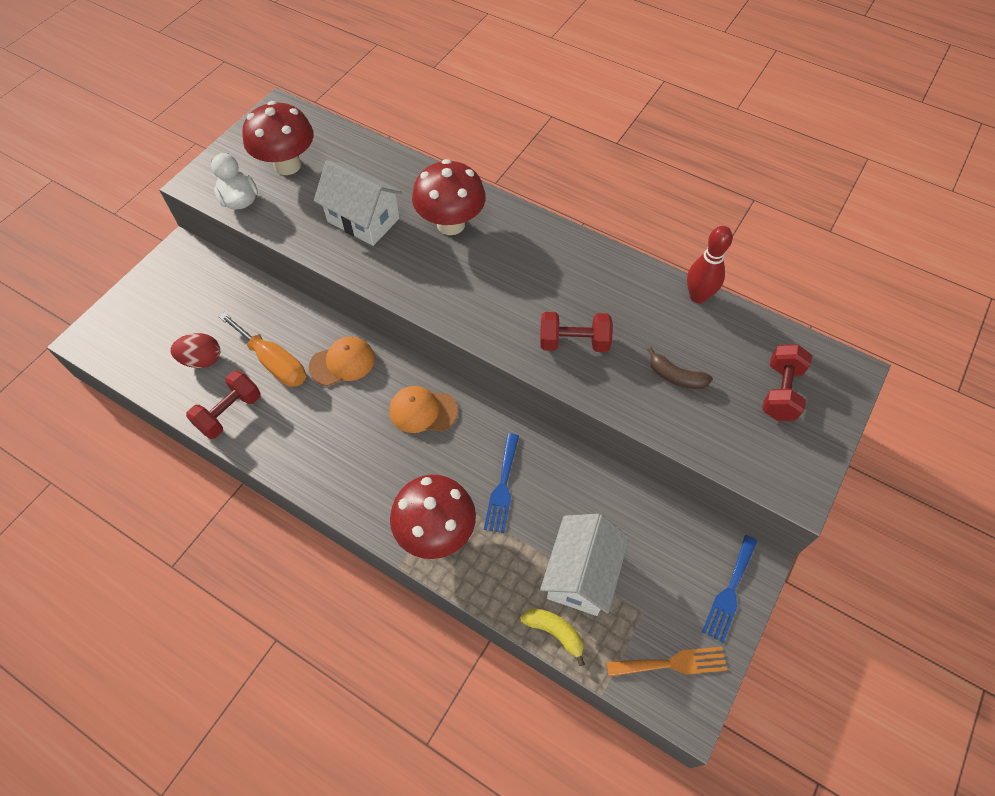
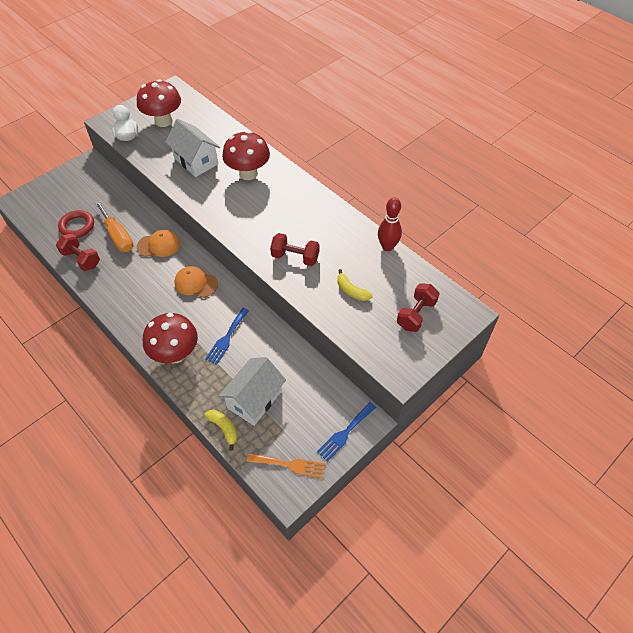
camera: 15 degrees right, 5 degrees down
(202, 360) = (77, 226): red egg -> red ring
(230, 413) = (81, 259): red dumbbell -> red dumbbell turned 75 degrees clockwise
(676, 376) = (351, 291): brown banana -> yellow banana

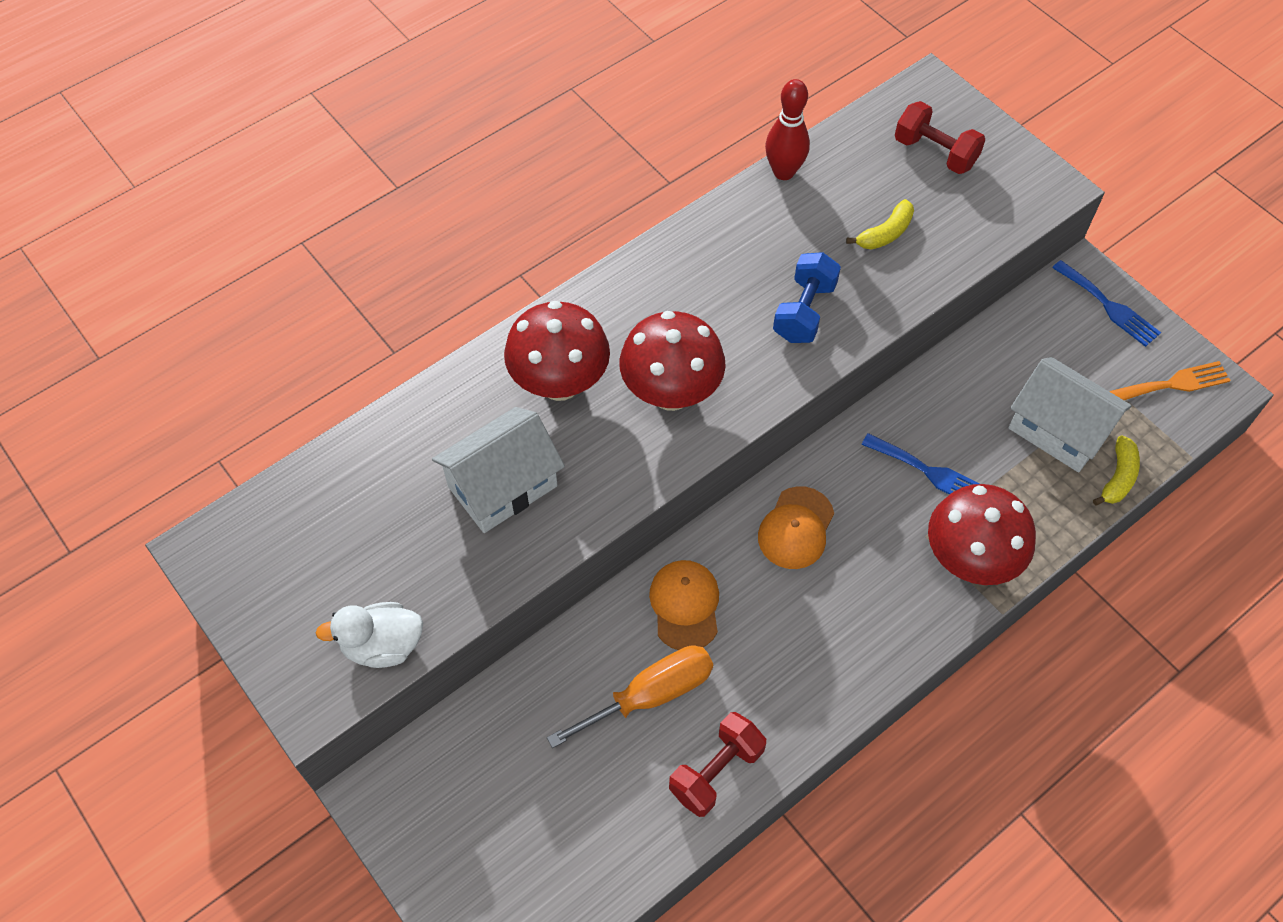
camera: 85 degrees left, 5 degrees up
(77, 226) = (608, 795): red ring -> none
(163, 121) = (340, 562): red mushroom -> red mushroom (671, 393)
(224, 428) = (1118, 477): yellow banana -> yellow banana turned 150 degrees clockwise
(290, 465) = (1172, 384): orange fork -> orange fork turned 60 degrees clockwise
(295, 257) = (804, 311): red dumbbell -> blue dumbbell

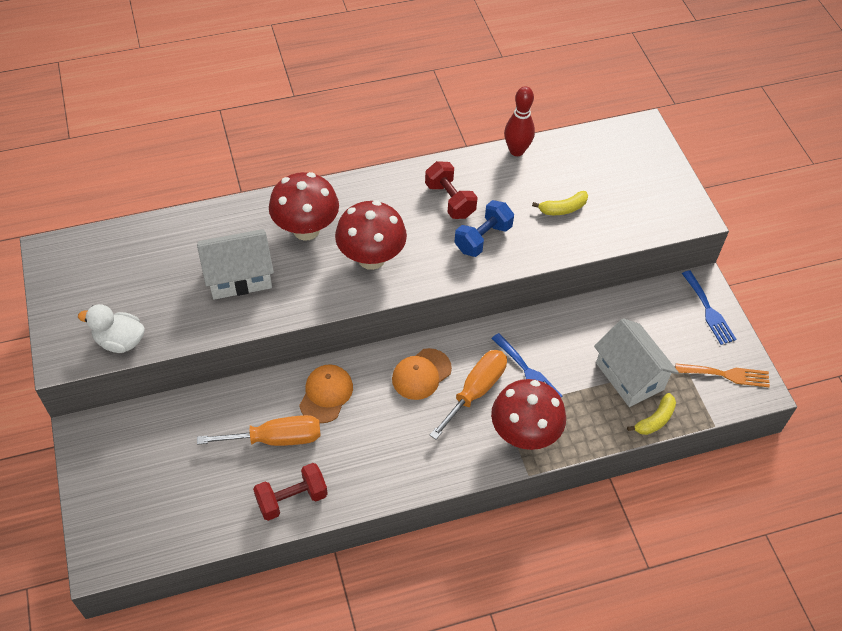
camera: 20 degrees right, 5 degrees down
(877, 524) = (475, 391): none -> orange screwdriver
(935, 153) = (624, 170): red dumbbell -> red dumbbell (450, 200)

